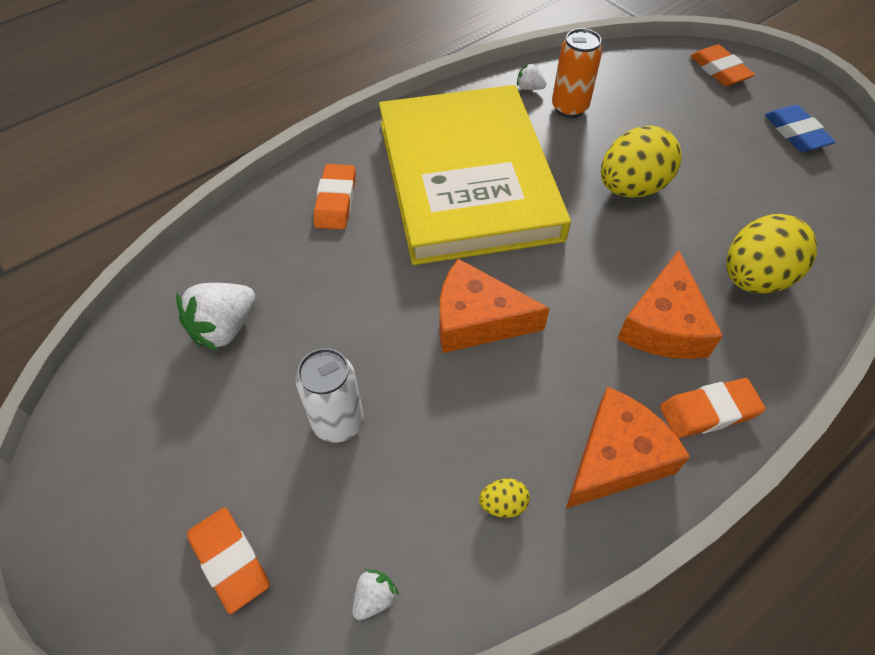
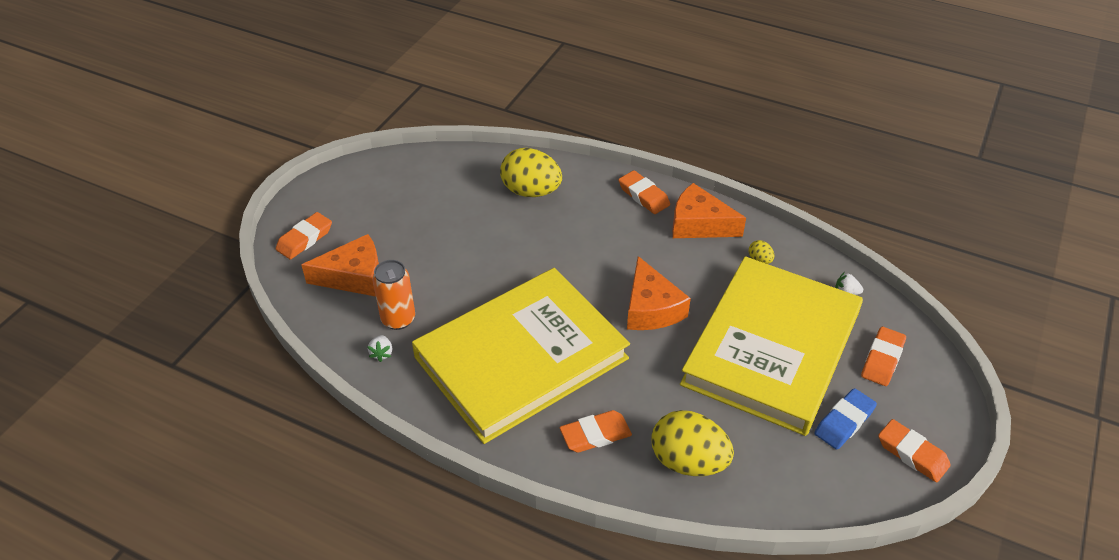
camera: 115 degrees left, 10 degrees down
(85, 490) = (912, 453): none -> orange eraser
(224, 328) = (756, 445): white strawberry -> none
(338, 422) = (771, 348): white can -> yellow book
(631, 187) = (478, 262): yellow egg -> yellow egg (688, 461)
(664, 325) = (595, 223): orange cheese -> orange cheese (354, 276)
(796, 133) = (371, 189): blue eraser -> blue eraser (844, 422)

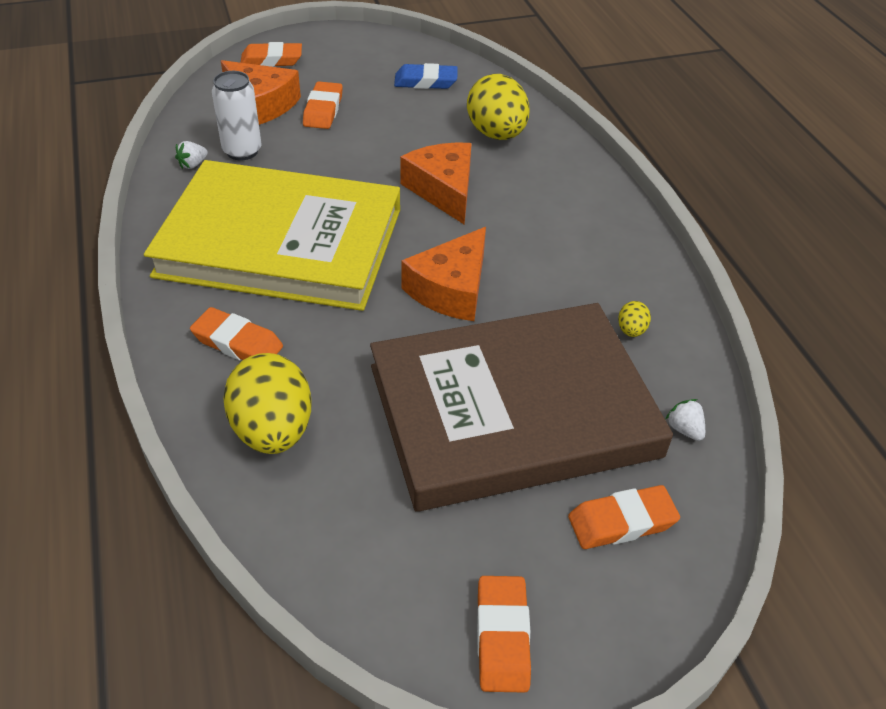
camera: 45 degrees right, 0 degrees up
(398, 319) = (242, 151): orange can -> white can
(643, 196) = (597, 201): orange eraser -> orange eraser (323, 110)
(699, 224) = (616, 258): orange cheese -> orange cheese (443, 190)
(771, 348) = (512, 410): yellow book -> brown book
(844, 422) = (477, 537): blue eraser -> blue eraser (425, 82)

